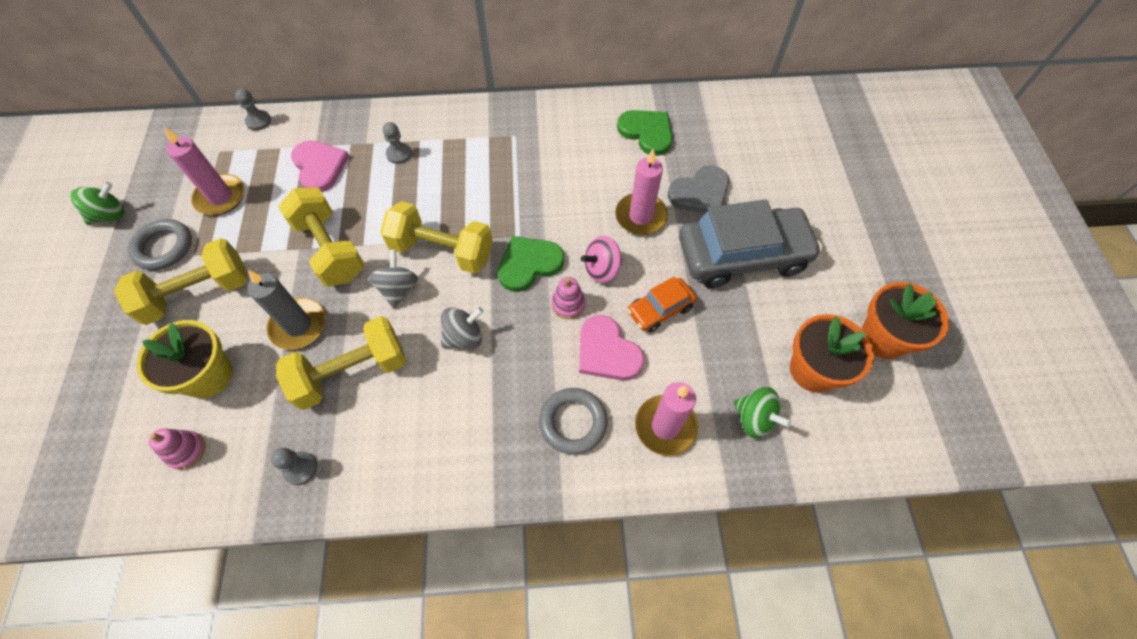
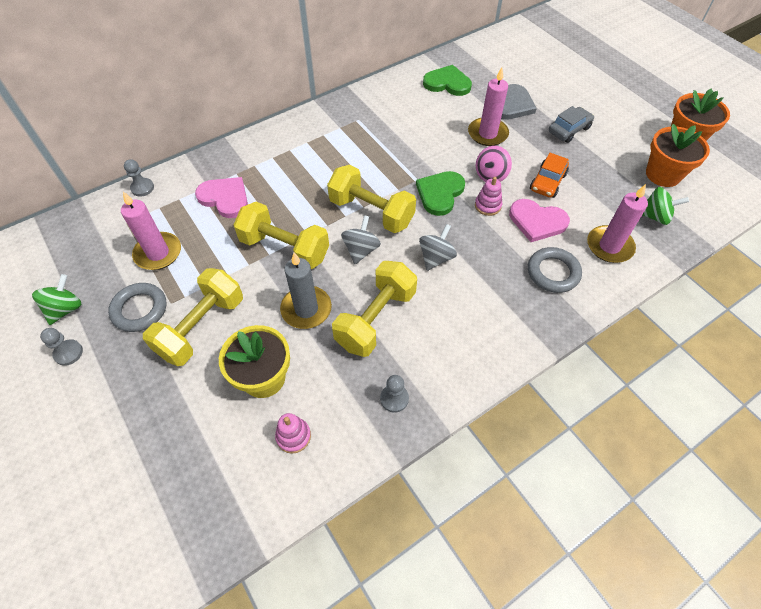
camera: 30 degrees left, 5 degrees down
(398, 288) = (361, 250): grey spinning top -> grey spinning top turned 45 degrees clockwise
(399, 154) = (282, 164): grey pawn -> grey pawn (68, 353)
(442, 251) = (371, 212): yellow dumbbell -> yellow dumbbell turned 45 degrees clockwise
(742, 255) = (569, 130): grey car -> grey car, size x0.50

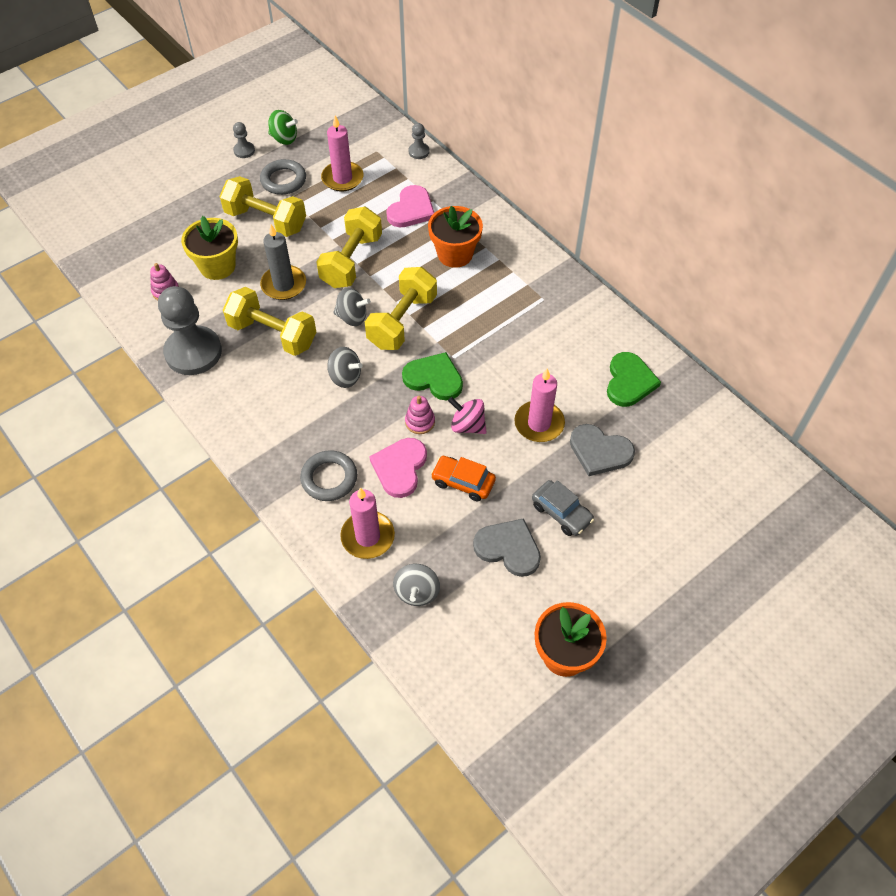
camera: 85 degrees right, 0 degrees up
(394, 399) = (193, 352): grey pawn -> grey pawn, size x2.31
(604, 160) = (508, 548): none -> grey heart
(655, 216) = (417, 592): green spinning top -> grey spinning top
(663, 174) = (491, 614): orange flower pot -> orange flower pot (455, 254)

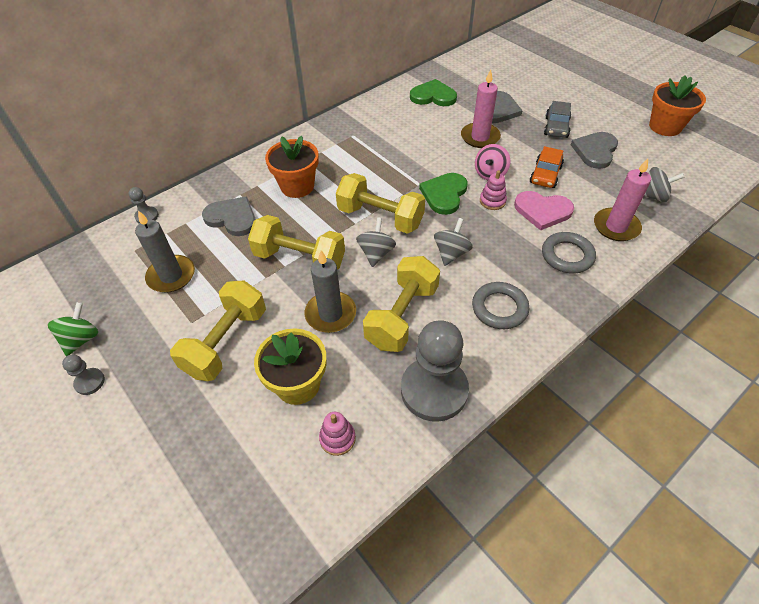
camera: 90 degrees left, 5 degrees down
(283, 180) = (159, 332): grey ring -> grey ring (499, 308)
(342, 178) = (171, 276): pink candle -> grey candle
(411, 209) = (232, 218): pink heart -> grey heart
(561, 513) = (556, 127): grey car -> grey car turned 150 degrees clockwise

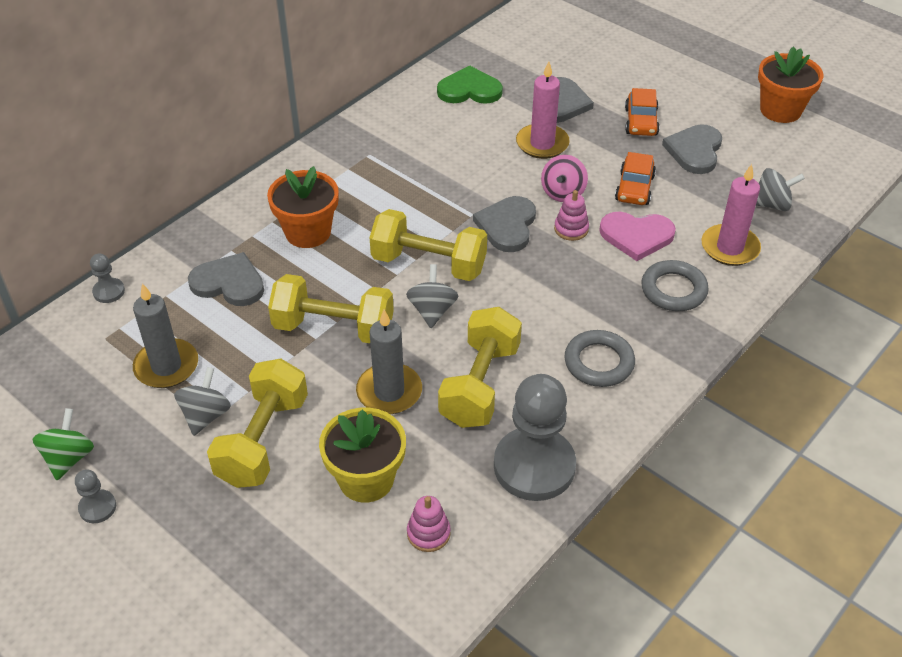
camera: 10 degrees left, 5 degrees down
(444, 194) = (507, 226): green heart -> grey heart
(451, 253) = (528, 301): grey spinning top -> grey spinning top (206, 415)
(556, 127) = (641, 122): grey car -> orange car

